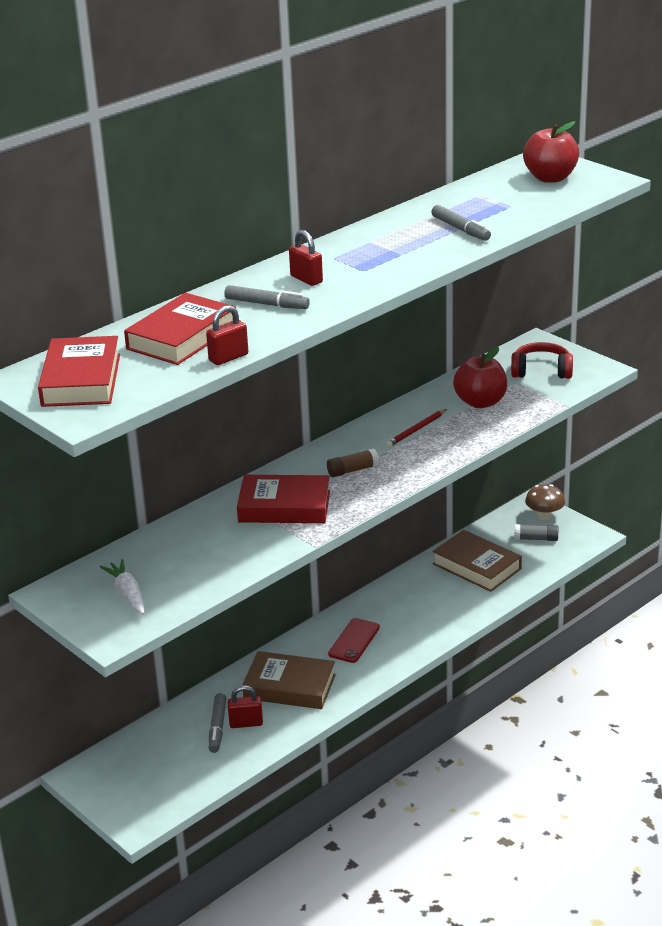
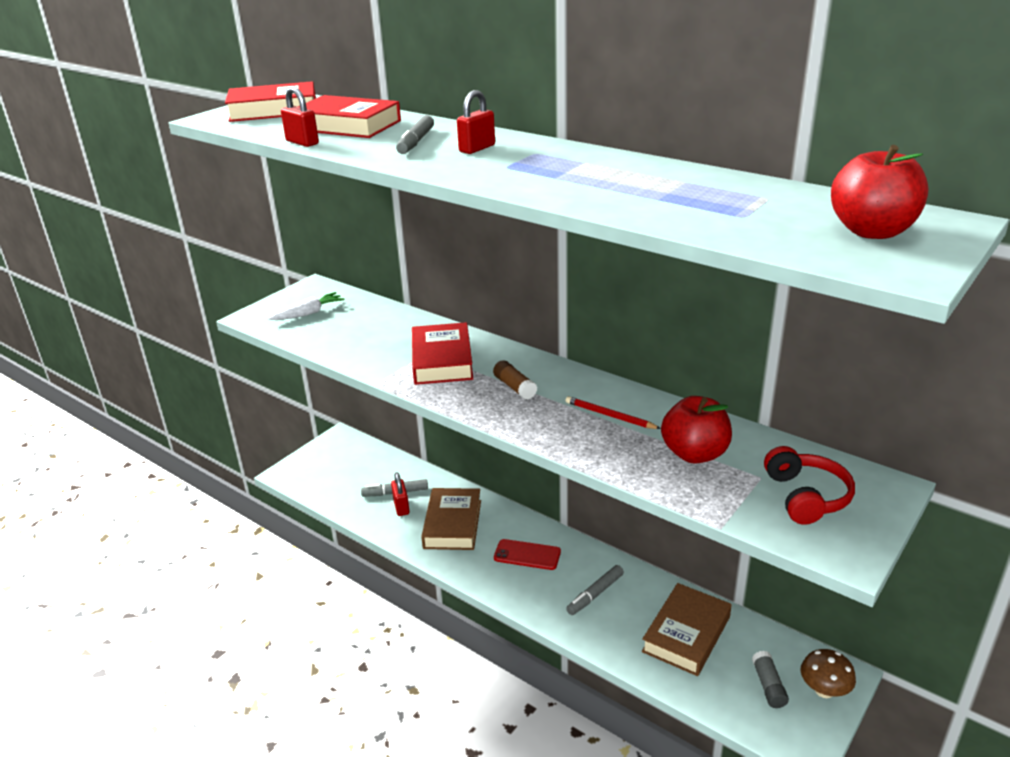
camera: 80 degrees right, 0 degrees up
(460, 229) = (644, 197): grey marker -> grey marker (595, 594)

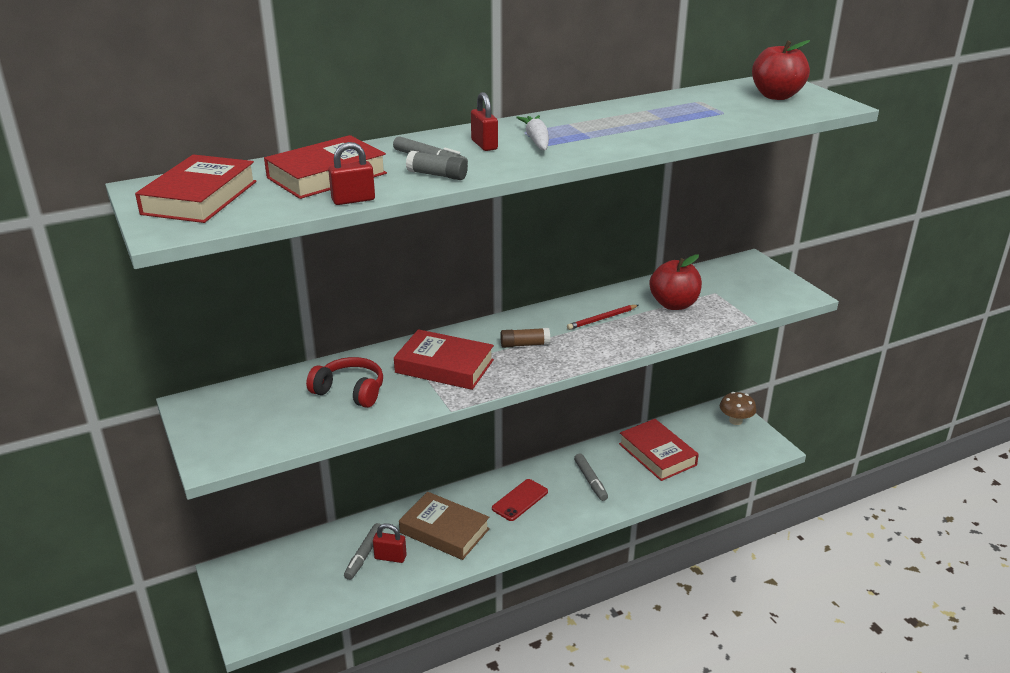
camera: 65 degrees left, 0 degrees up
(308, 313) = (255, 420): white carrot -> white carrot (536, 140)
(686, 634) = (657, 454): brown book -> red book
(768, 686) = (720, 440): grey glue stick -> grey glue stick (437, 175)
(806, 497) = (744, 286): red headphones -> red headphones (350, 391)

